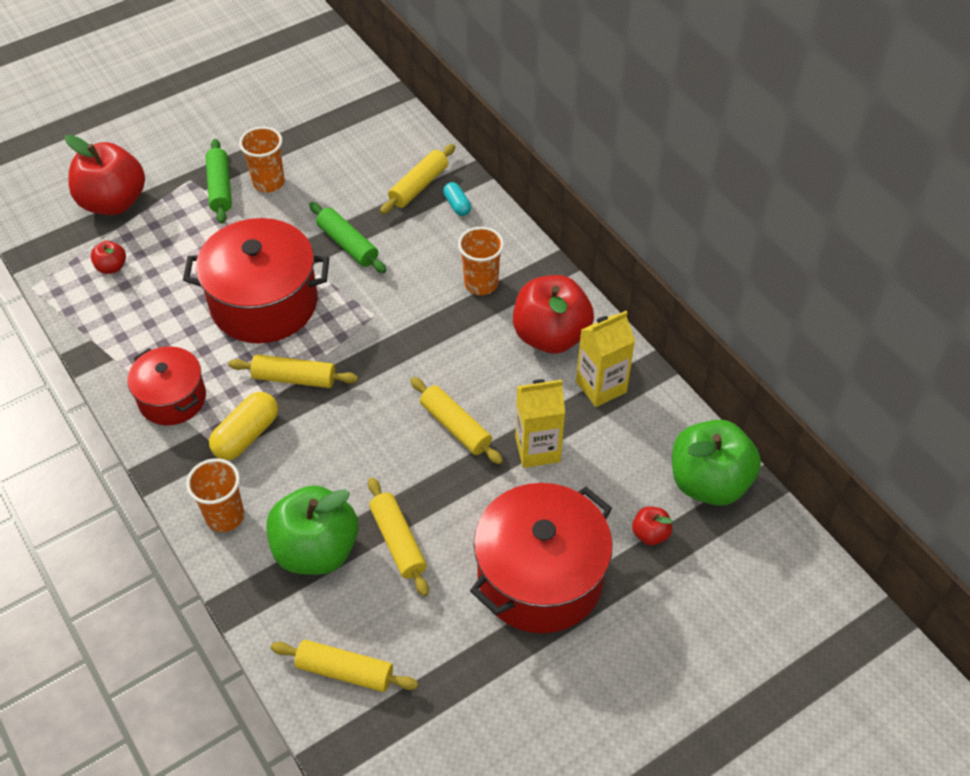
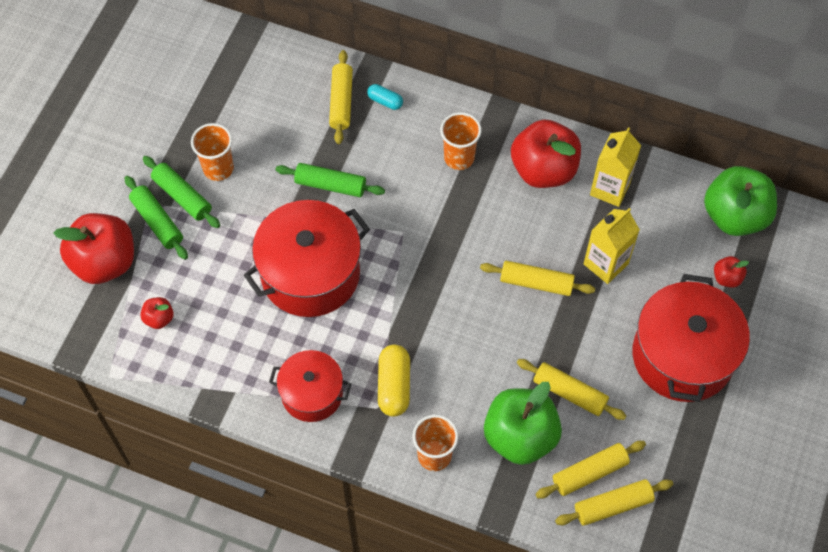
camera: 35 degrees left, 10 degrees up
(182, 195) = (157, 222): none -> green rolling pin
(294, 378) = (389, 319): yellow rolling pin -> yellow rolling pin (589, 472)

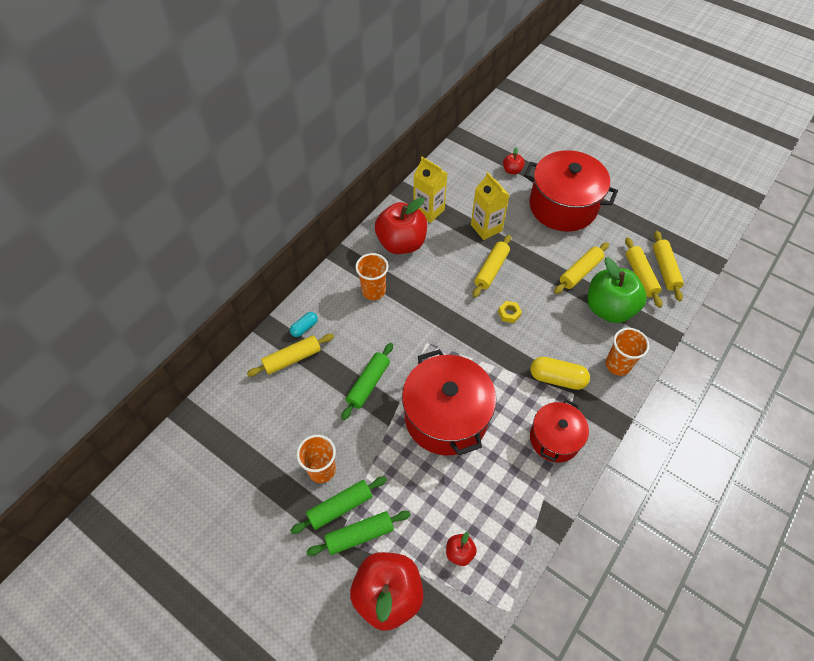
camera: 75 degrees left, 5 degrees down
(341, 102) = (292, 358): yellow rolling pin -> yellow rolling pin turned 45 degrees counterclockwise
(473, 316) = (509, 313): none -> yellow nut
(734, 216) = (468, 155): green apple -> none

